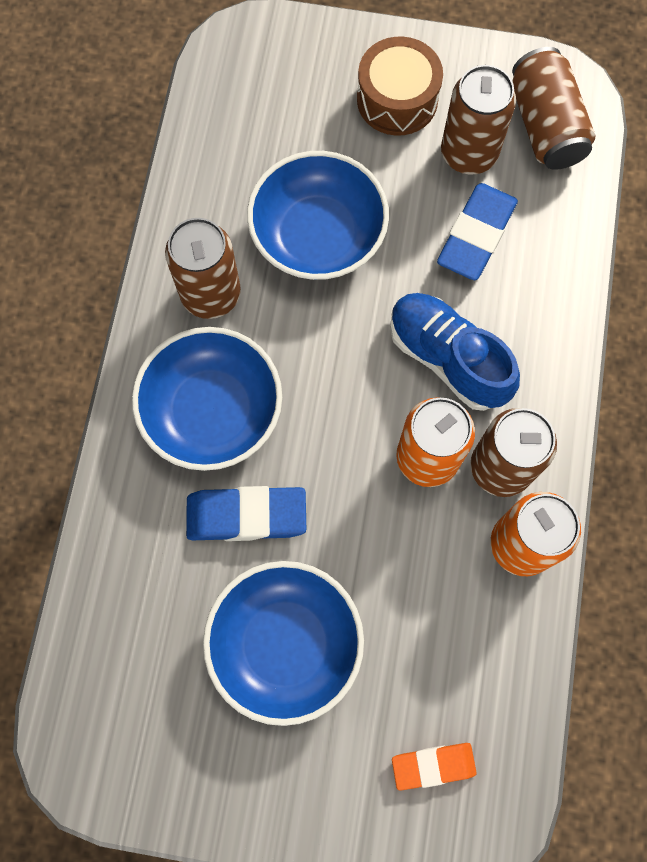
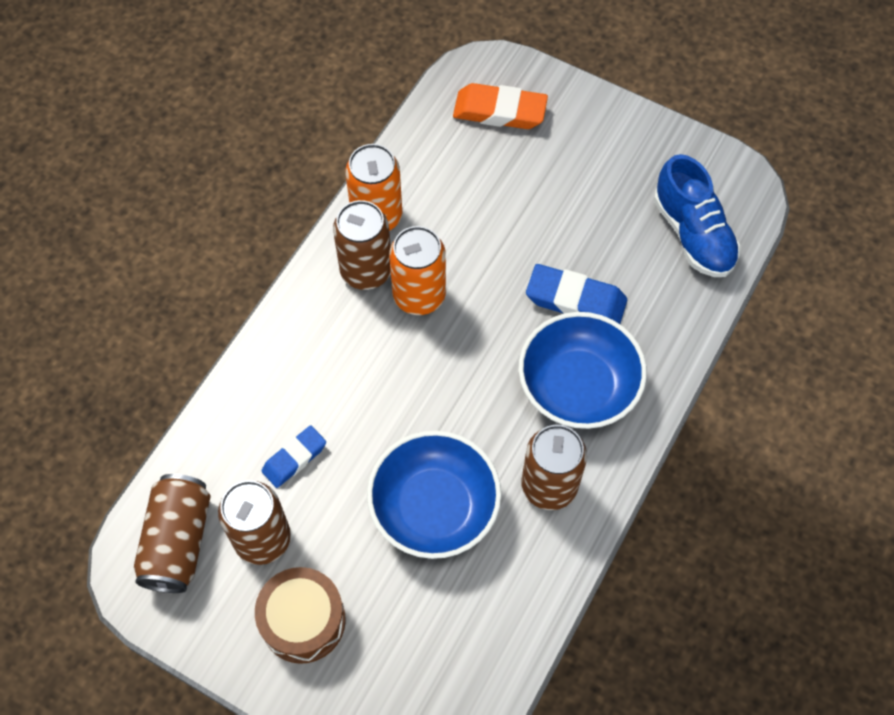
camera: 160 degrees left, 10 degrees down
(285, 644) = (575, 209): blue bowl -> none
(433, 765) = (499, 111): orange eraser -> orange eraser, size x1.56
(447, 358) = (368, 364): blue shoe -> blue shoe (693, 234)
(476, 235) = (294, 458): blue eraser -> blue eraser, size x0.64

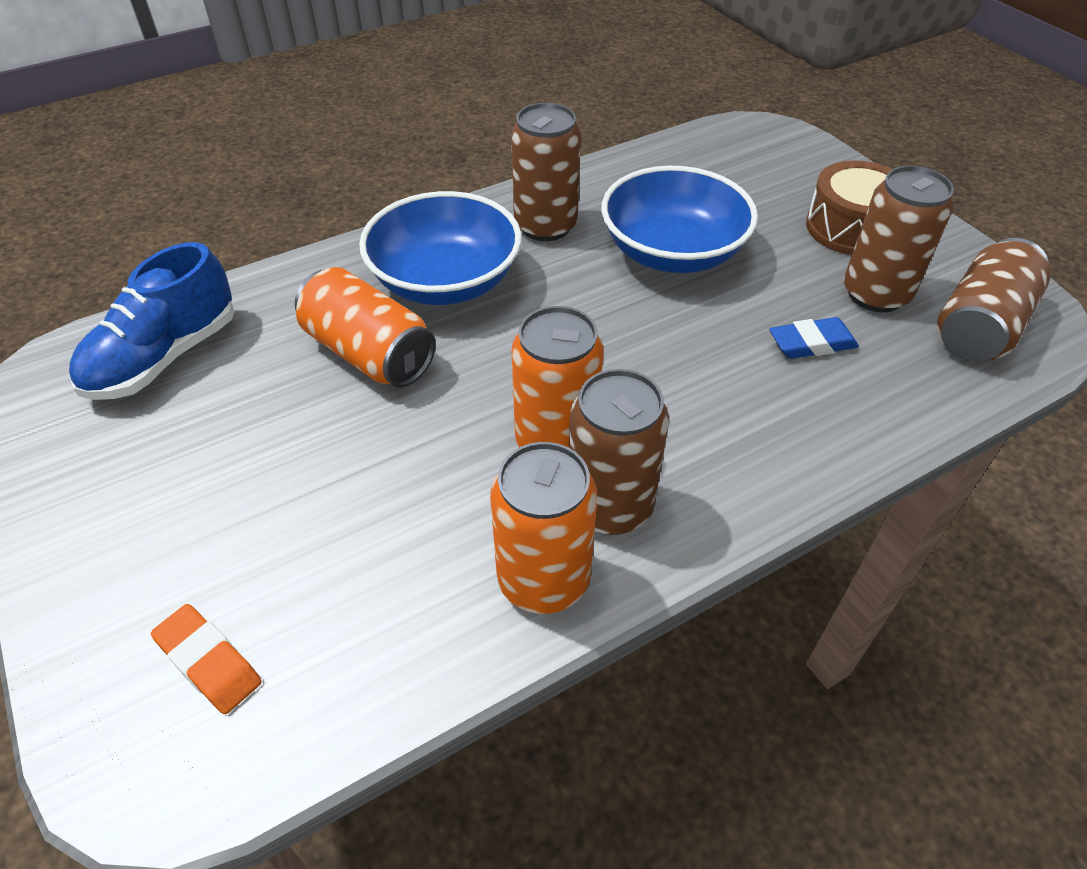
camera: 150 degrees left, 15 degrees down
(499, 111) = (209, 662): orange eraser -> orange eraser, size x0.64
(575, 300) = (369, 353): blue eraser -> orange can
(693, 234) = (164, 357): blue shoe -> blue shoe turned 150 degrees counterclockwise

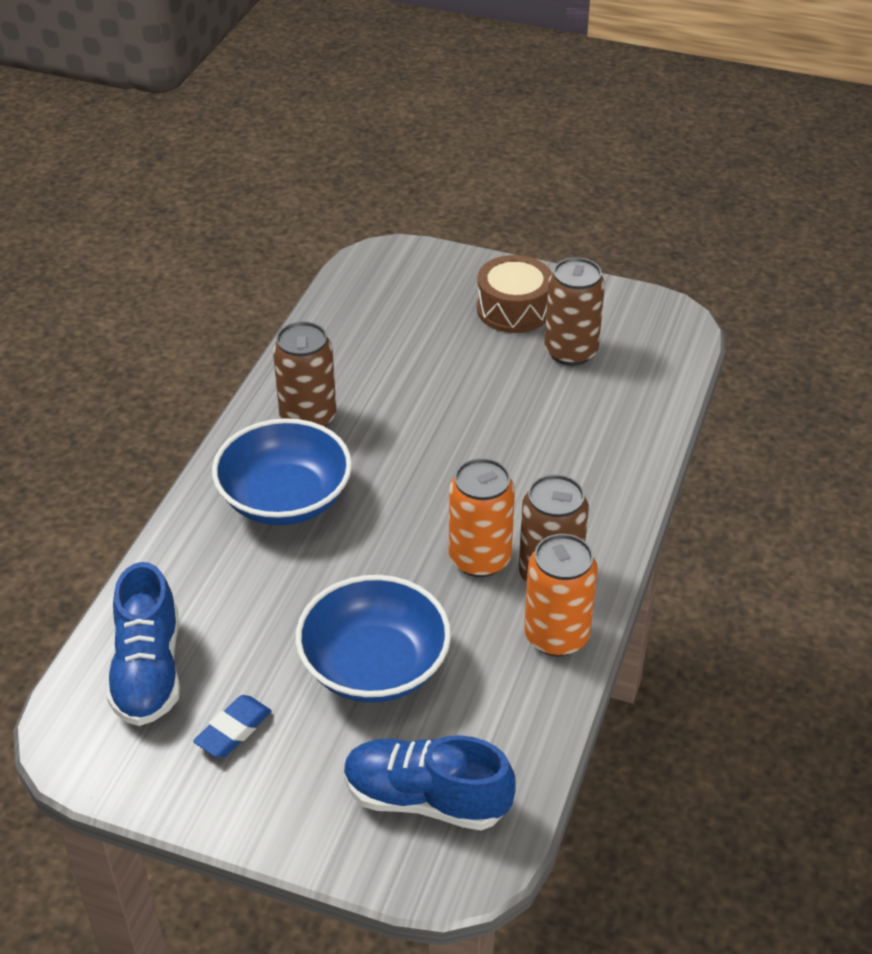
camera: 40 degrees left, 5 degrees down
(209, 662) = (426, 799): orange eraser -> blue shoe
(369, 353) = (294, 578): orange can -> none
(672, 252) = (417, 390): blue bowl -> blue bowl (374, 666)
(812, 344) = (564, 407): blue eraser -> blue eraser (233, 730)
(979, 326) = (646, 341): brown can -> none

